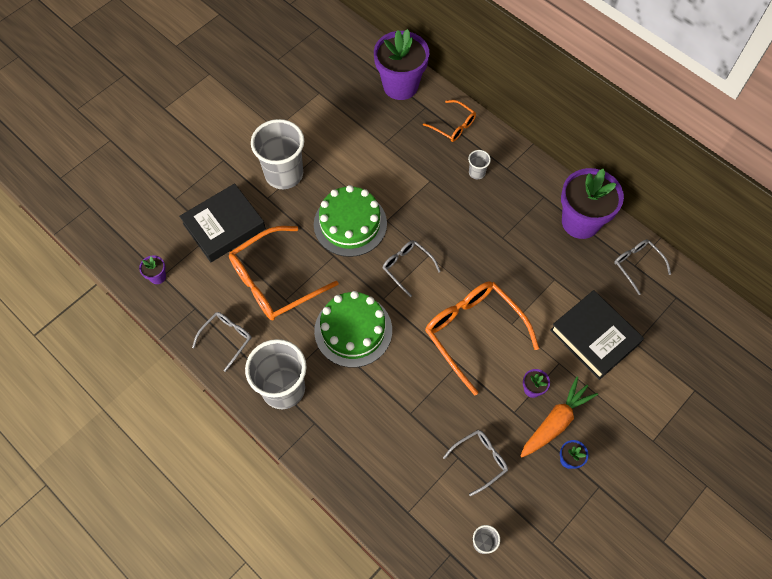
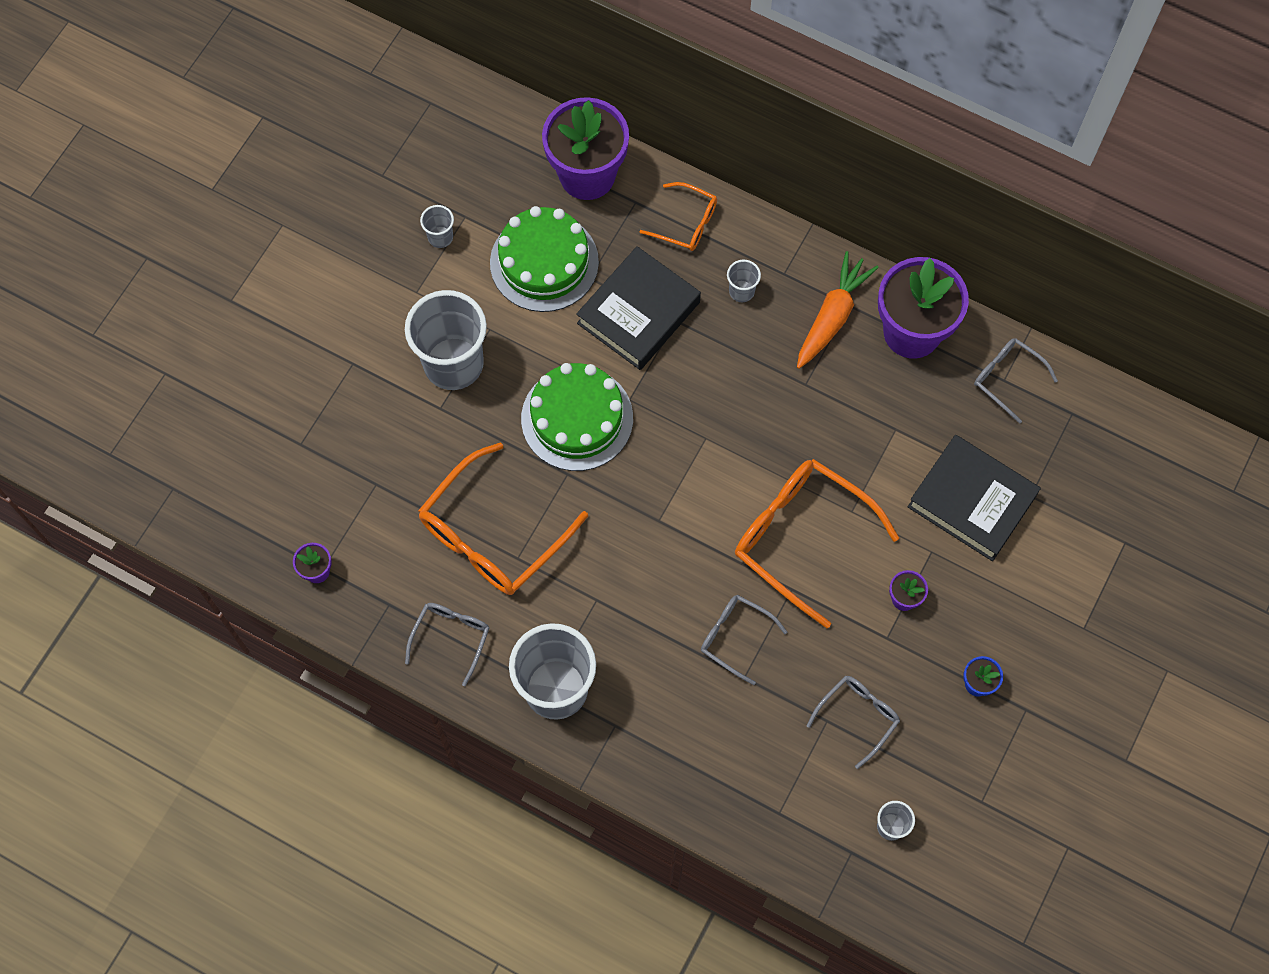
camera: 15 degrees left, 5 degrees up
(224, 226) = (390, 469): black book -> black book (638, 313)
(300, 101) = (440, 237): none -> grey cup
(353, 330) = (629, 578): green cake -> green cake (544, 262)
(407, 267) = (679, 464): grey glasses -> grey glasses (735, 637)
(555, 422) = (947, 636): orange carrot -> orange carrot (832, 316)

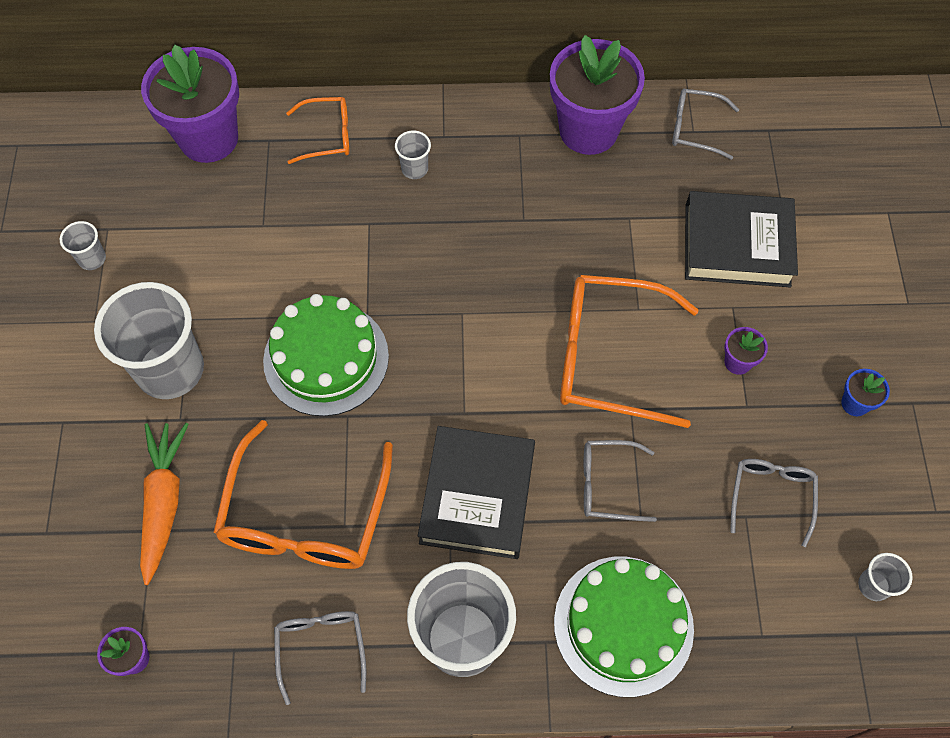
camera: 30 degrees left, 5 degrees down
(544, 262) = (210, 232): green cake -> green cake (623, 625)
(638, 313) = (329, 233): black book -> black book (477, 496)
(832, 316) = (510, 151): orange carrot -> orange carrot (164, 502)

